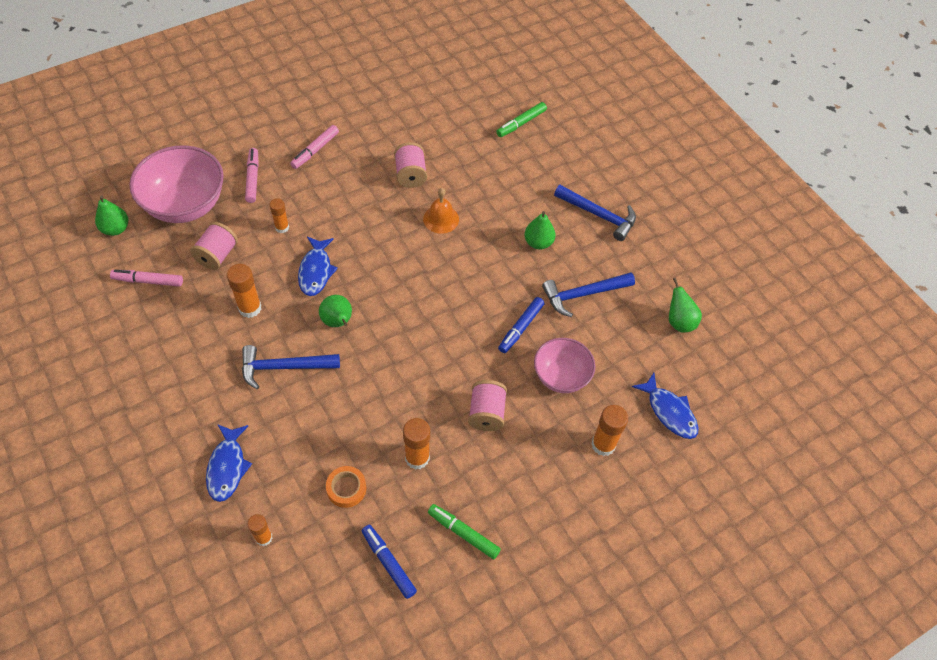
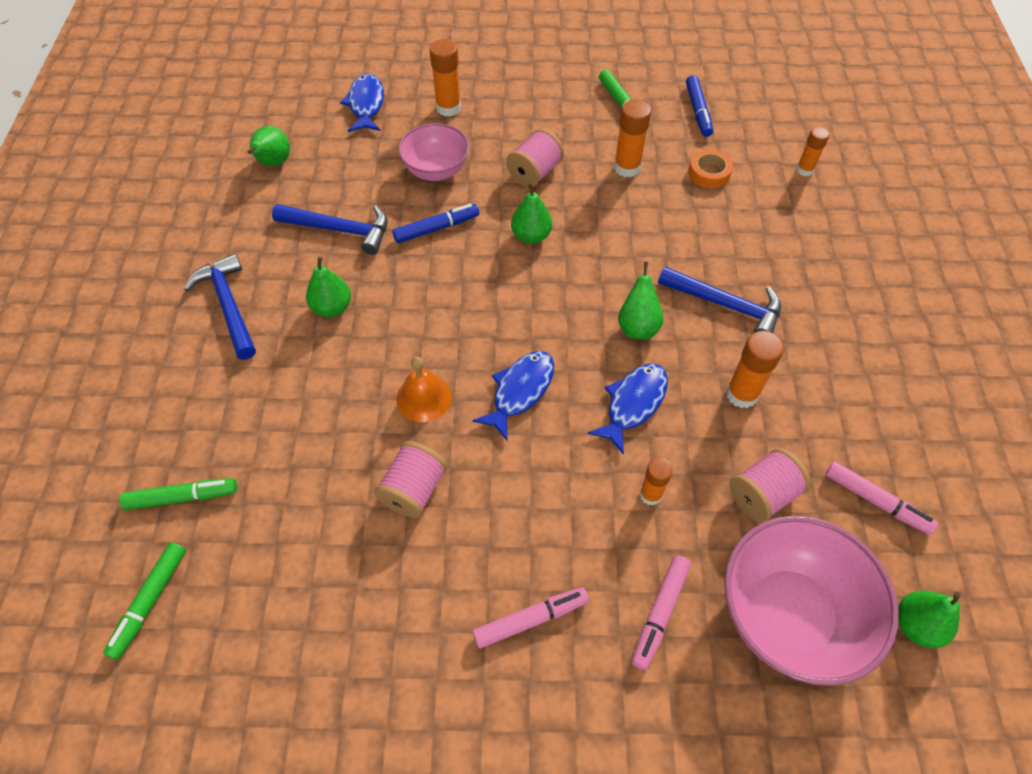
camera: 145 degrees left, 0 degrees up
(227, 467) = (824, 237): blue fish -> blue fish (520, 391)
(451, 355) = (531, 236): none -> green pear
(493, 85) = (149, 602): none -> green marker

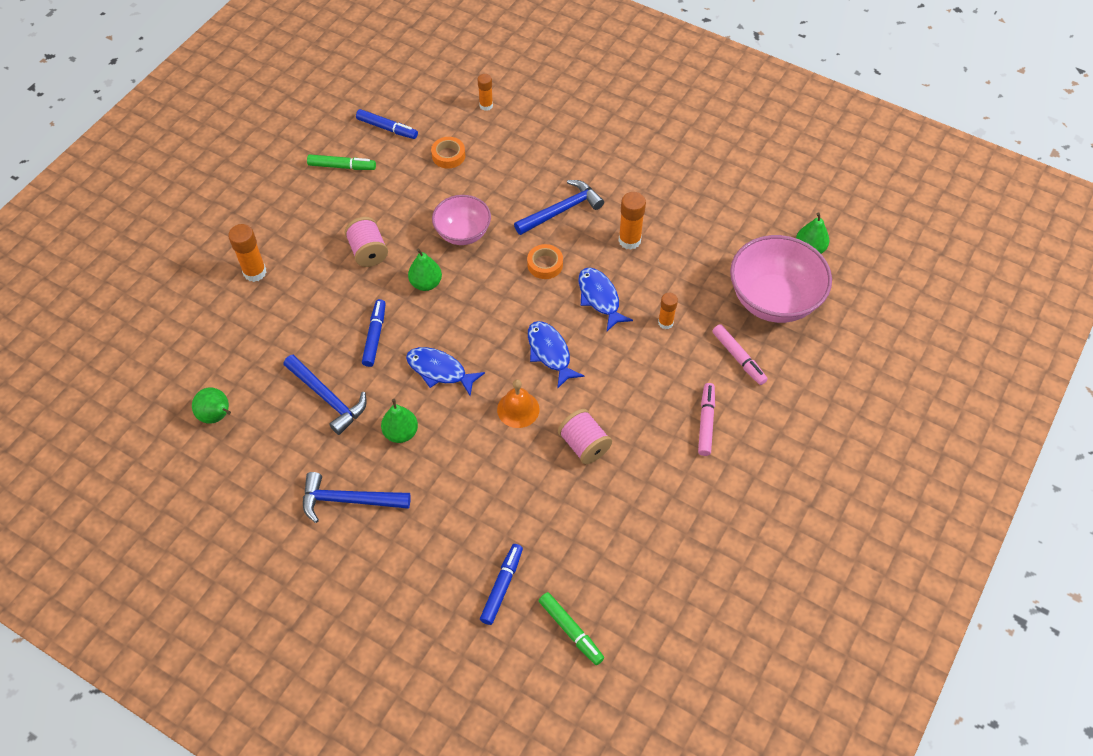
camera: 60 degrees left, 0 degrees up
(182, 497) = (502, 586): green marker -> blue marker
(340, 230) = (328, 398): blue hammer -> blue hammer turned 90 degrees clockwise
(366, 104) = (202, 325): blue fish -> blue fish (439, 371)
(436, 170) = (316, 310): pink bowl -> pink bowl (463, 233)
(627, 168) = (407, 197): orange glue stick -> none
(637, 326) = (545, 264): green pear -> orange tape
(762, 495) = (699, 270): pink spool -> none
(876, 501) = (735, 221): pink marker -> none

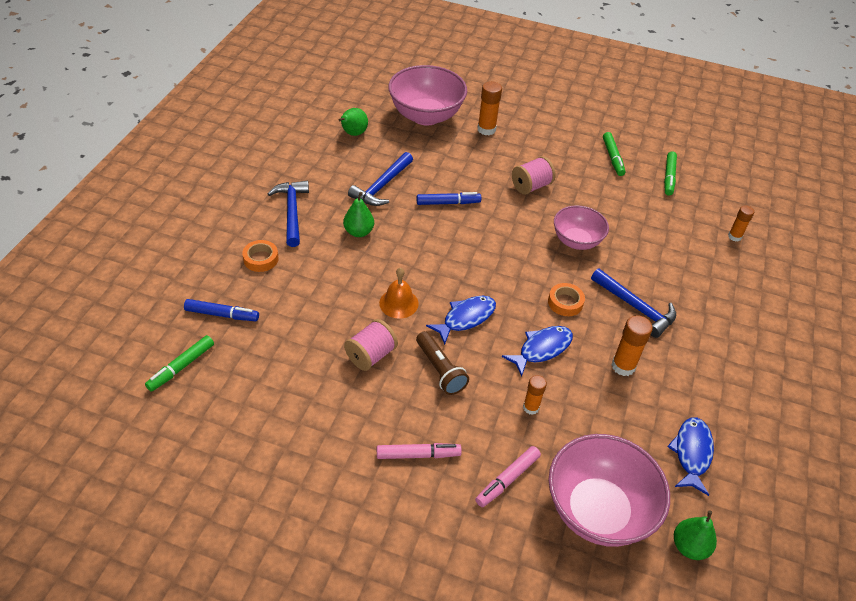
camera: 75 degrees right, 10 degrees down
(207, 330) = (426, 116): none -> pink bowl
(387, 128) = (669, 177): blue marker -> green marker
(426, 283) = (512, 225): green pear -> none
(439, 371) = (425, 246): blue fish -> blue fish (692, 453)
(448, 155) = (660, 219): orange tape -> orange tape (261, 259)
(611, 387) = (440, 370): none -> brown flashlight

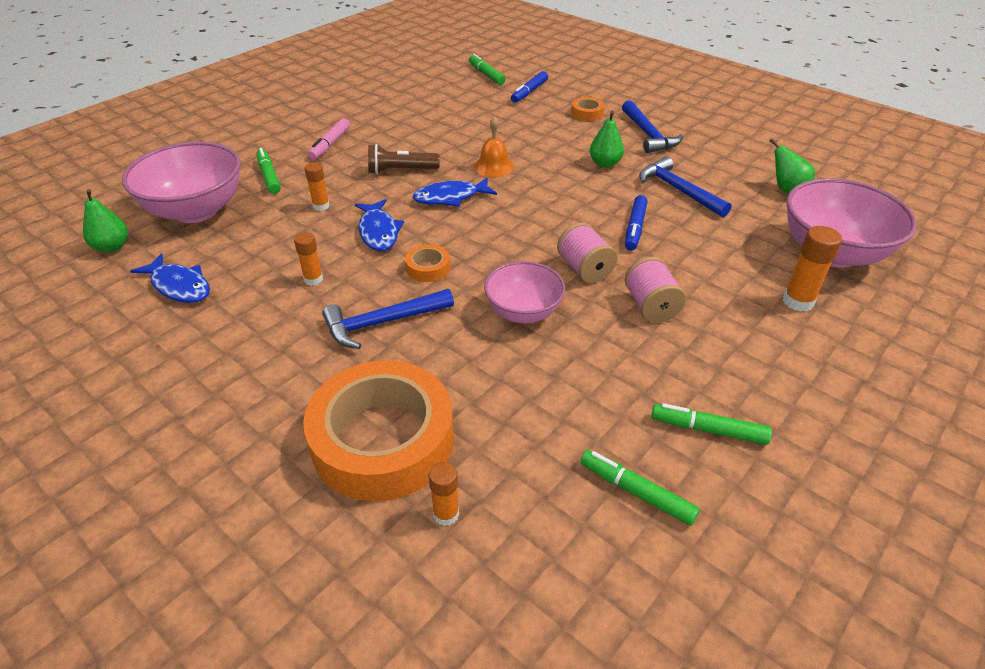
camera: 115 degrees right, 5 degrees down
(292, 212) = (648, 134): blue hammer -> blue hammer turned 60 degrees clockwise
(371, 355) = (442, 142): pink spool -> pink spool (584, 269)
(466, 318) = (450, 197): blue fish -> blue fish turned 90 degrees clockwise
(507, 479) = (269, 176): pink marker -> green marker
(623, 366) = (313, 279): orange glue stick -> orange glue stick, size x0.65
(717, 274) = (383, 440): none -> orange tape

